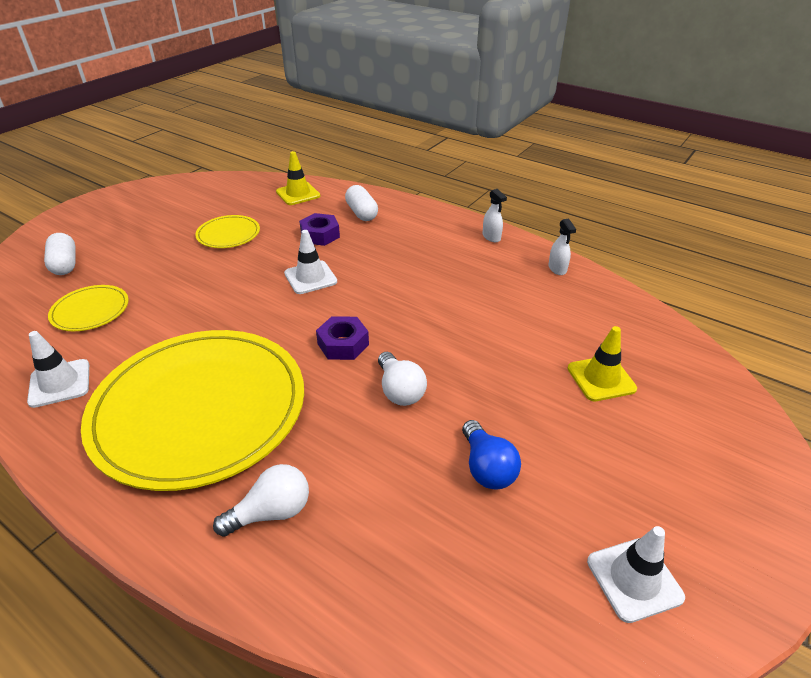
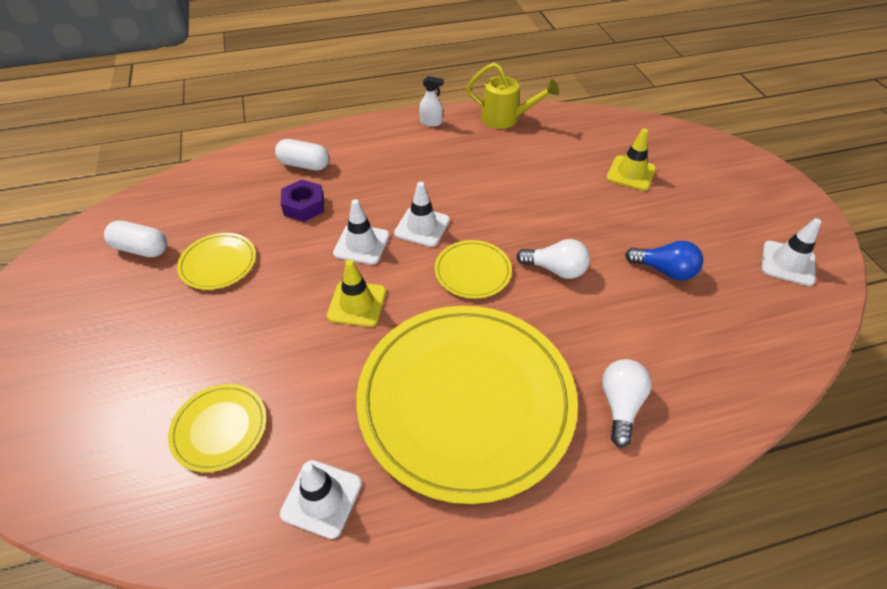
camera: 50 degrees left, 10 degrees up
(65, 264) = (92, 421): white capsule -> white capsule (141, 249)
(298, 194) = (214, 184): yellow traffic cone -> yellow traffic cone (357, 304)
(343, 344) = (472, 271): purple nut -> yellow plate
(363, 294) = (422, 227): none -> white traffic cone
(557, 269) = (505, 119): white spray bottle -> yellow watering can

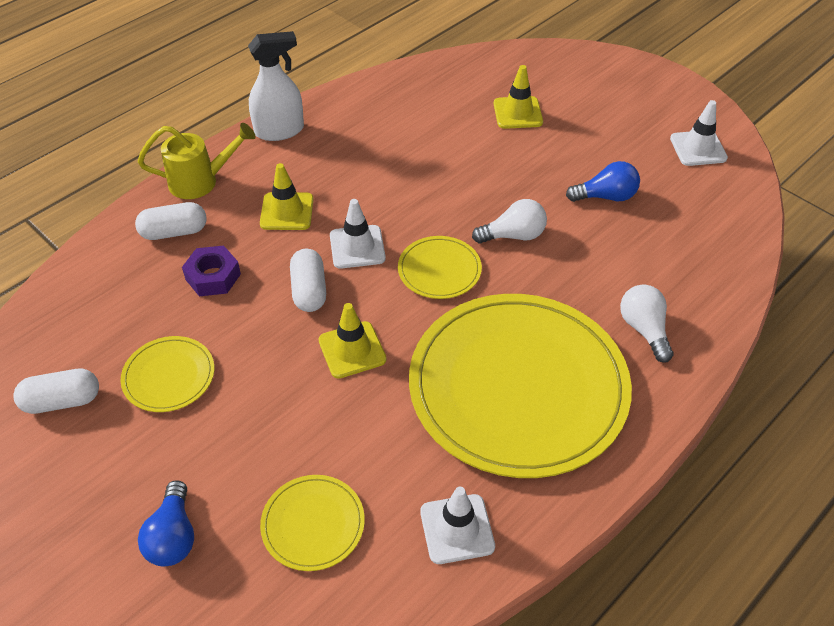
camera: 30 degrees left, 0 degrees up
(123, 383) = (173, 536): none -> blue light bulb
(361, 244) = (309, 290): white traffic cone -> white capsule
(391, 180) = (287, 211): none -> yellow traffic cone
(431, 122) = (279, 130): white spray bottle -> white spray bottle, size x1.85
(505, 119) = (356, 98): yellow watering can -> yellow watering can (200, 181)

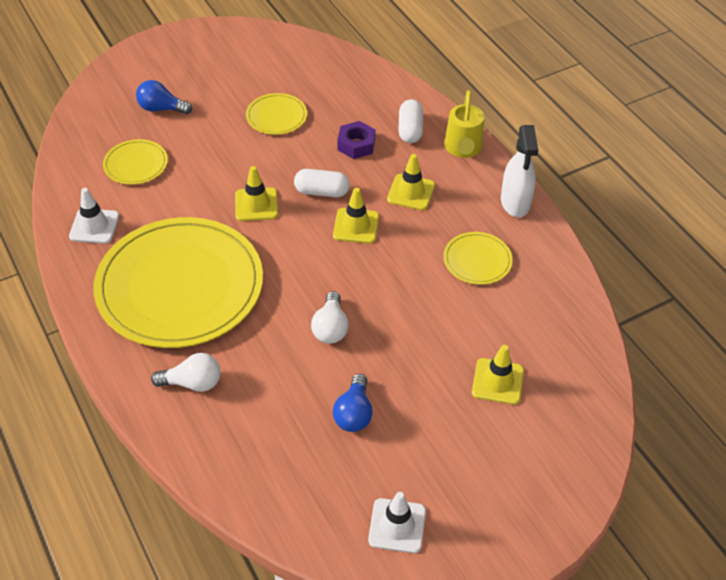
camera: 105 degrees right, 0 degrees up
(62, 401) = (279, 72): white capsule -> none
(357, 247) = (356, 226): white traffic cone -> yellow traffic cone
(439, 270) = (311, 269): yellow plate -> yellow plate (477, 260)

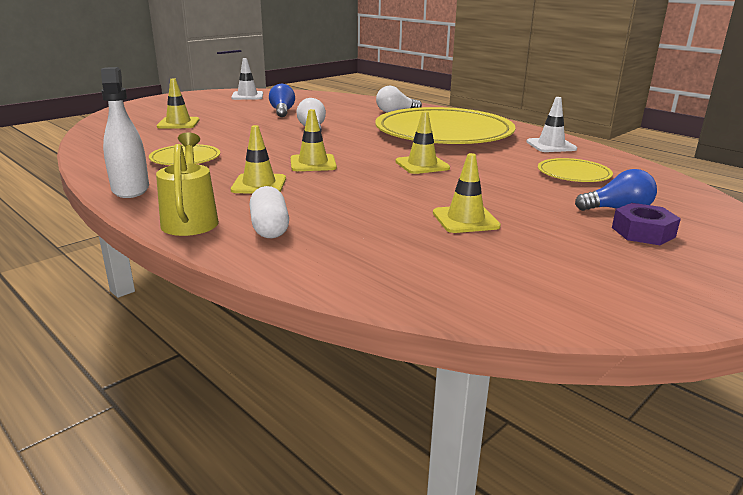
camera: 165 degrees right, 25 degrees down
(276, 116) = (465, 220): yellow plate -> yellow traffic cone
(322, 192) = (361, 176): white capsule -> none
(356, 145) = (340, 208): purple nut -> purple nut (643, 232)

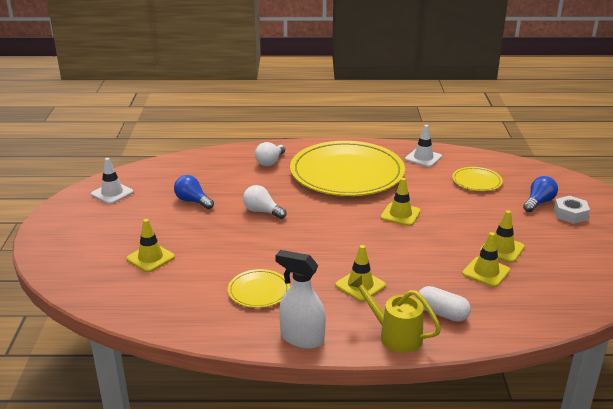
camera: 45 degrees left, 5 degrees up
(313, 163) = (344, 248): yellow traffic cone -> yellow traffic cone (486, 272)
(643, 232) = (570, 214): purple nut -> white nut

